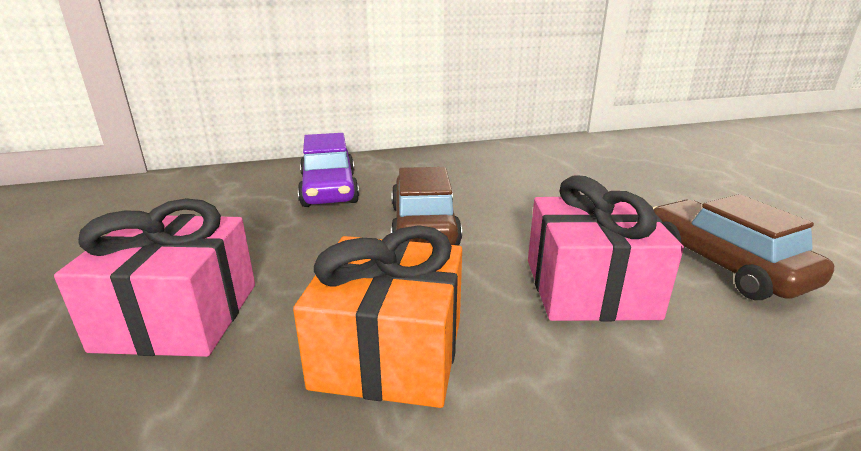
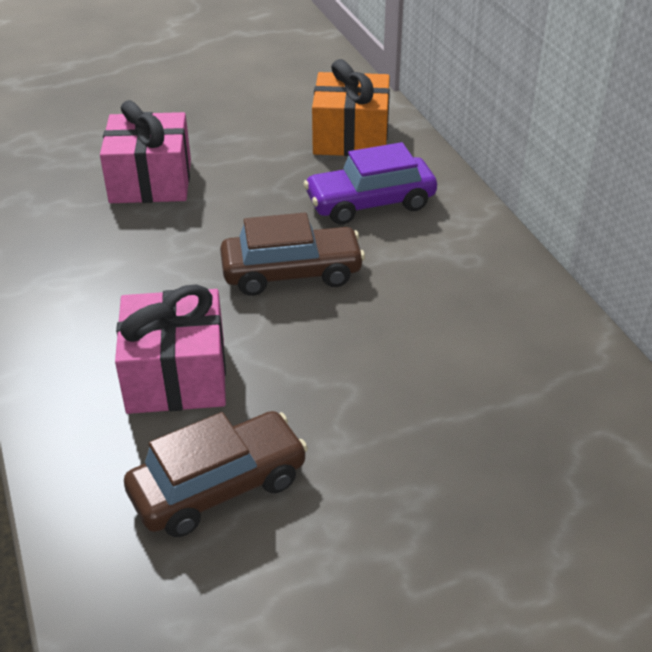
camera: 85 degrees right, 15 degrees up
(389, 352) = (105, 271): orange gift -> orange gift (351, 137)

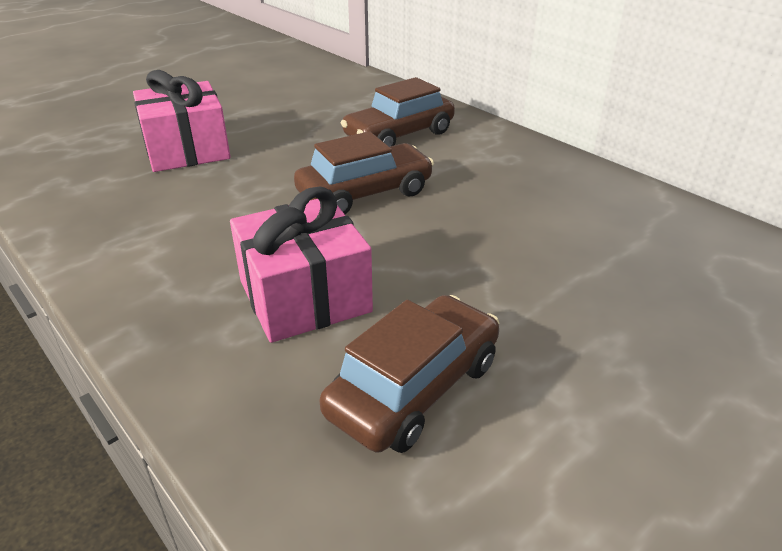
camera: 20 degrees left, 5 degrees down
(351, 137) = (351, 97): orange gift -> none
(370, 203) = (399, 135): purple car -> brown car

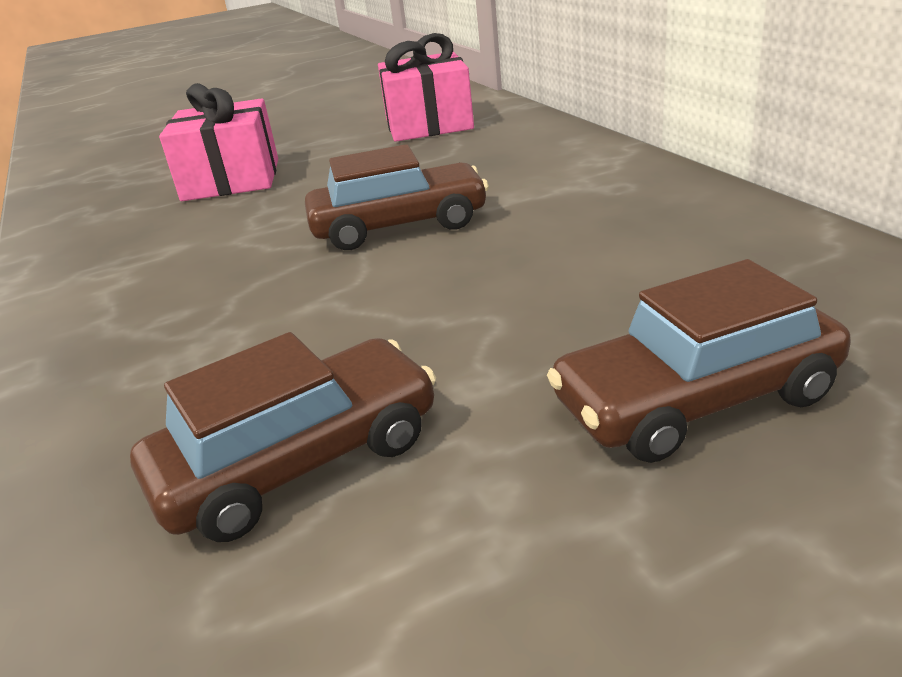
camera: 20 degrees right, 5 degrees down
(304, 296) = (244, 339): pink gift -> pink gift (428, 124)
(399, 135) = (487, 162): brown car -> brown car (696, 400)

